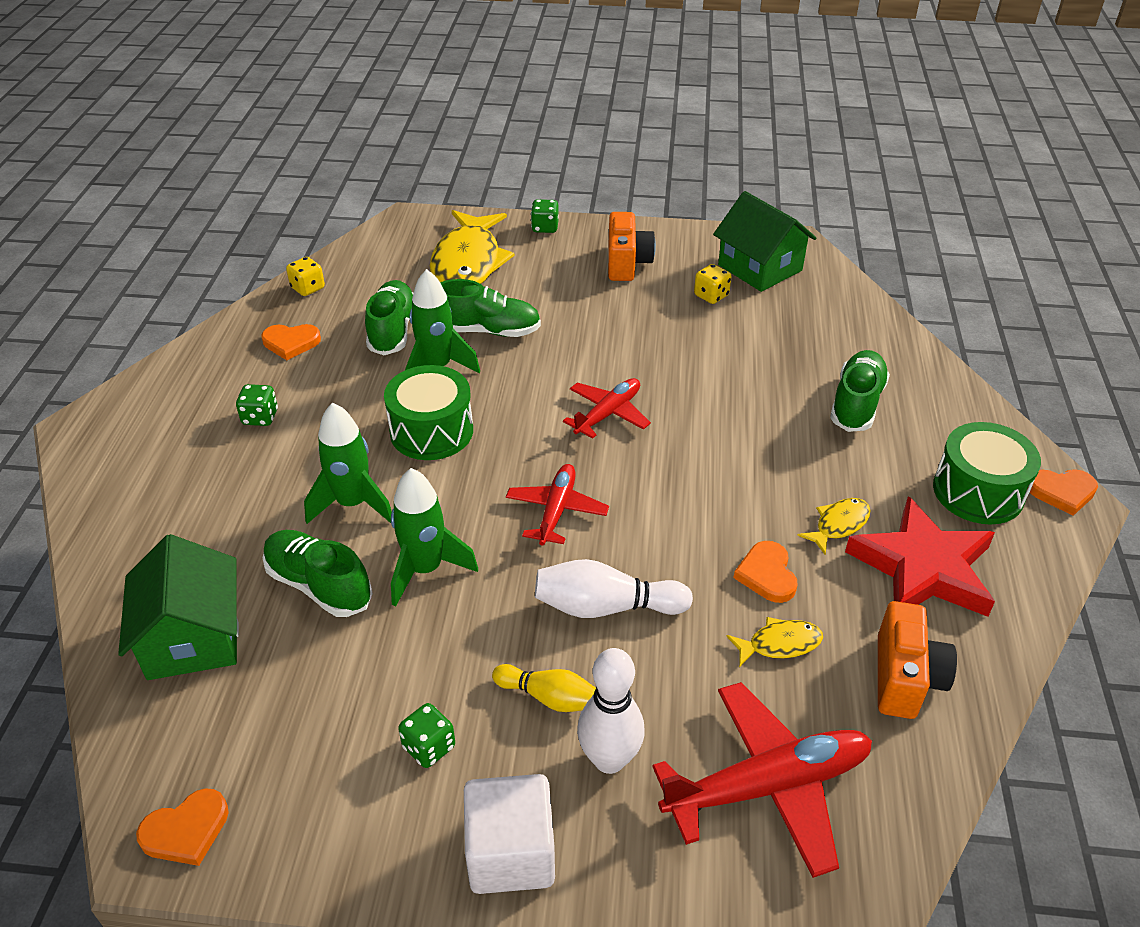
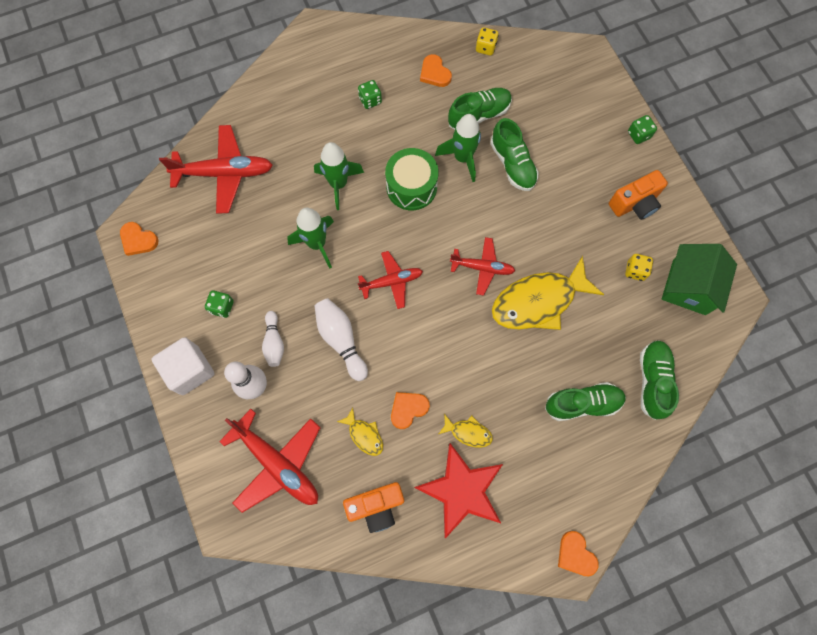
camera: 60 degrees right, 30 degrees up
(193, 637) = (225, 173): green house -> red plane
(319, 585) = (281, 203): green shoe -> green shoe (652, 381)
(468, 263) = (569, 114): yellow fish -> yellow fish (538, 301)
(548, 697) = (274, 342): yellow bowling pin -> white bowling pin
(978, 492) = (544, 503): green drum -> none

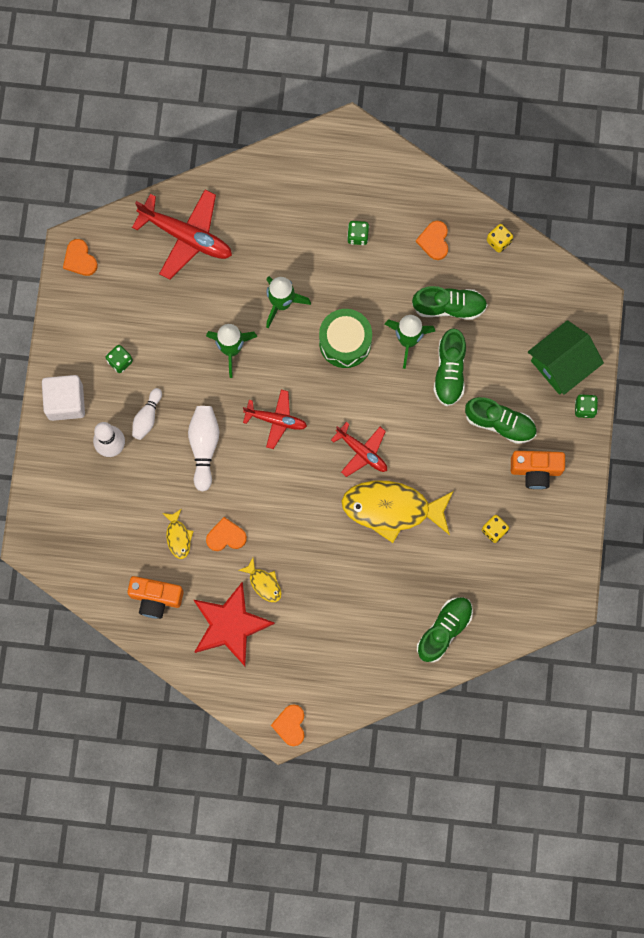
camera: 30 degrees right, 5 degrees up
(278, 464) = (96, 520): red plane -> none
(582, 403) = (373, 614): green shoe -> green shoe (500, 423)
(689, 287) = (532, 571): green house -> green house (562, 364)

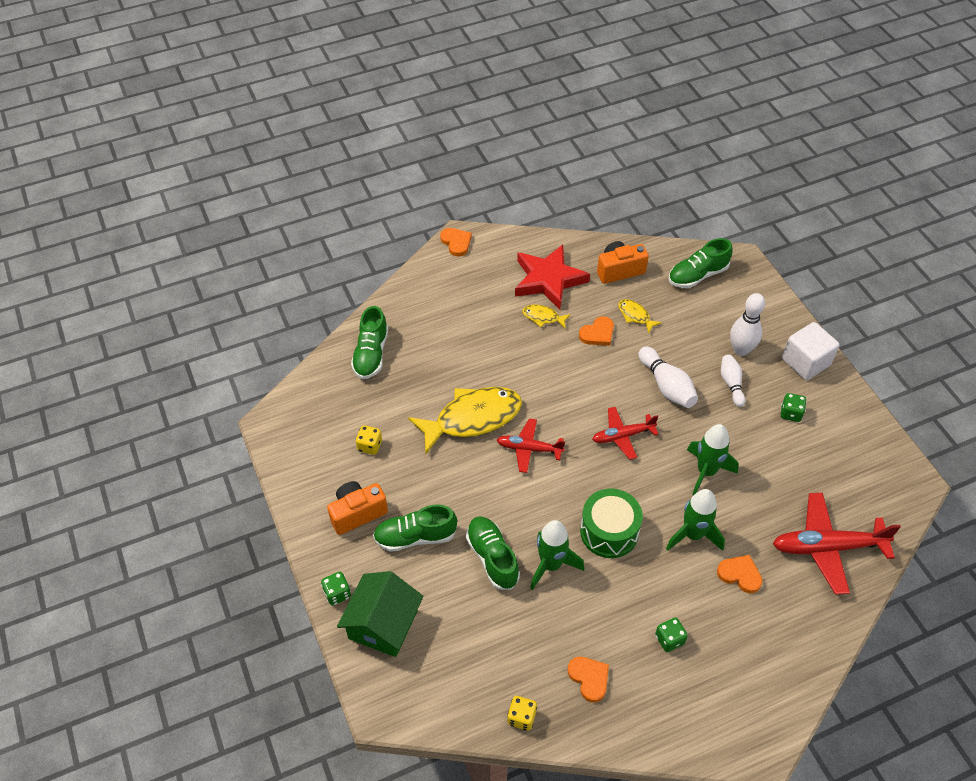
camera: 150 degrees right, 25 degrees down
(80, 259) = (899, 475): orange heart -> orange heart (740, 574)
(449, 306) = (531, 619): green shoe -> green shoe (697, 275)

